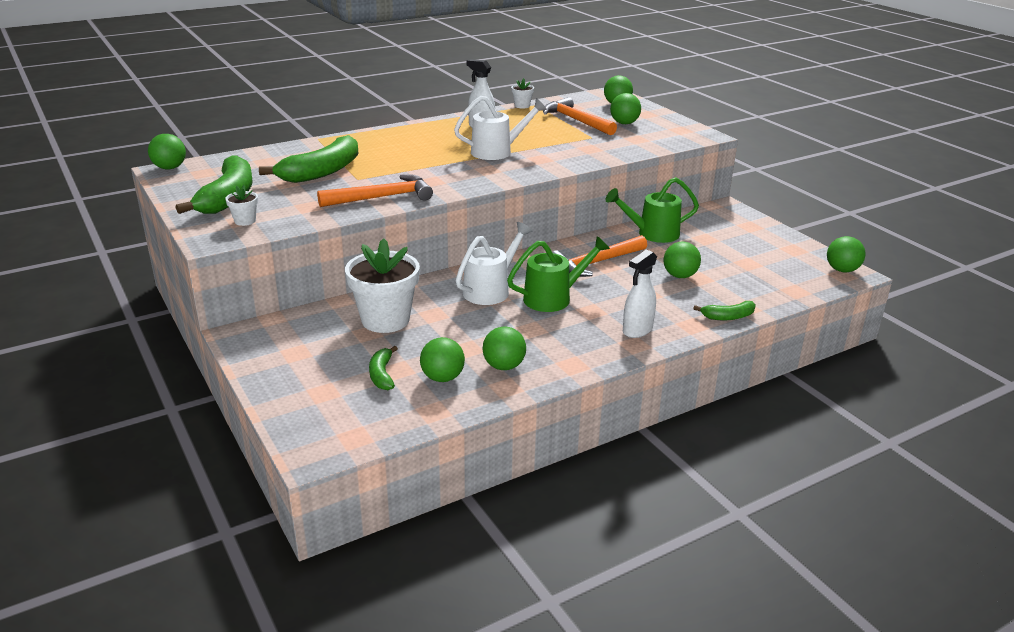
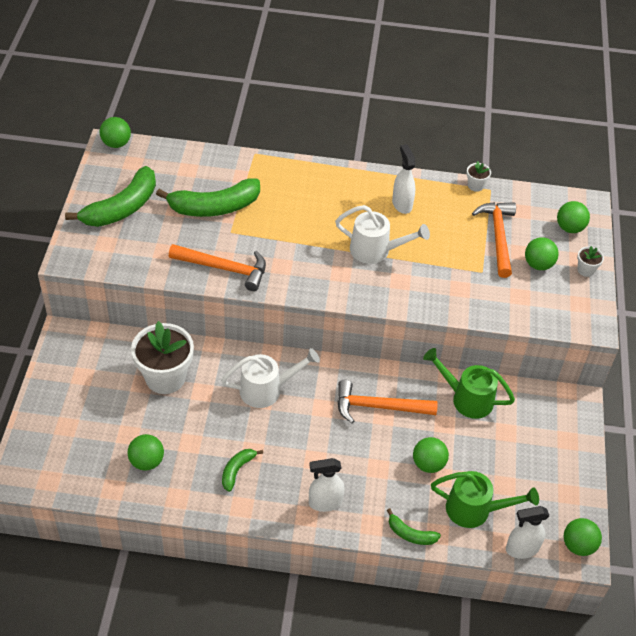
camera: 35 degrees right, 20 degrees up
(245, 221) = (108, 246): white flower pot -> white flower pot (585, 270)
(382, 375) = (113, 433): green banana -> green banana (237, 470)
(504, 366) = (195, 477): green ball -> none
(554, 298) = (302, 428): green watering can -> green watering can (475, 510)
(812, 288) = (521, 549): none -> white spray bottle

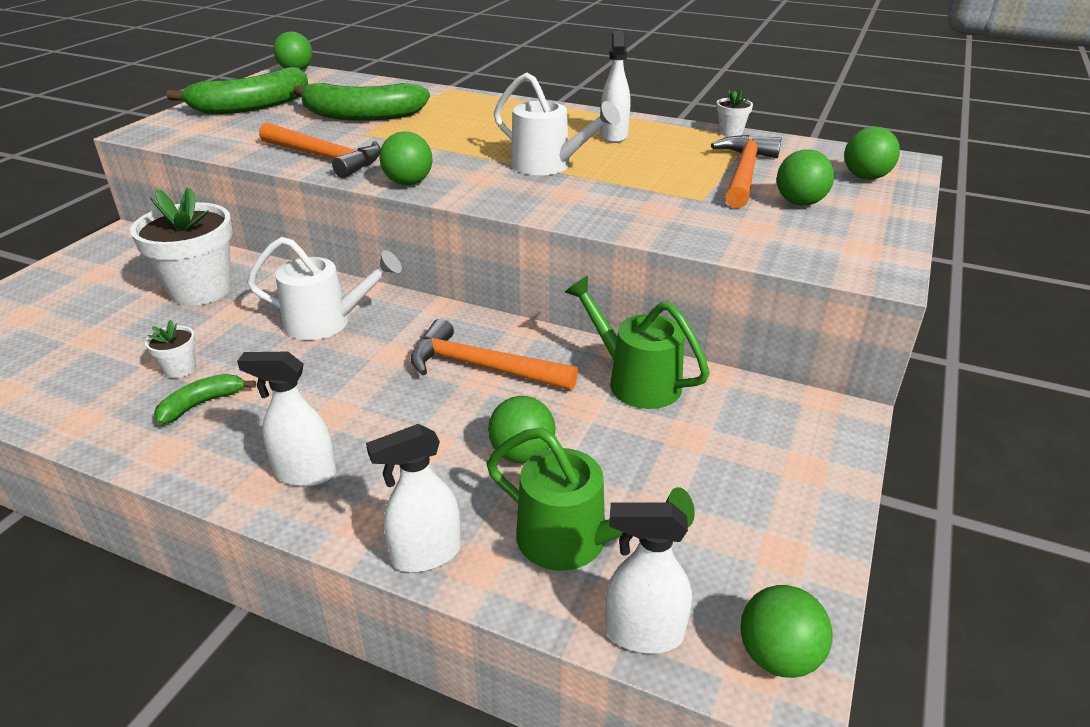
camera: 20 degrees right, 15 degrees down
(147, 461) = (83, 370): green ball -> green ball (408, 183)
(410, 534) = (425, 554): green banana -> white spray bottle
(585, 270) = (882, 216): white flower pot -> white flower pot (180, 369)

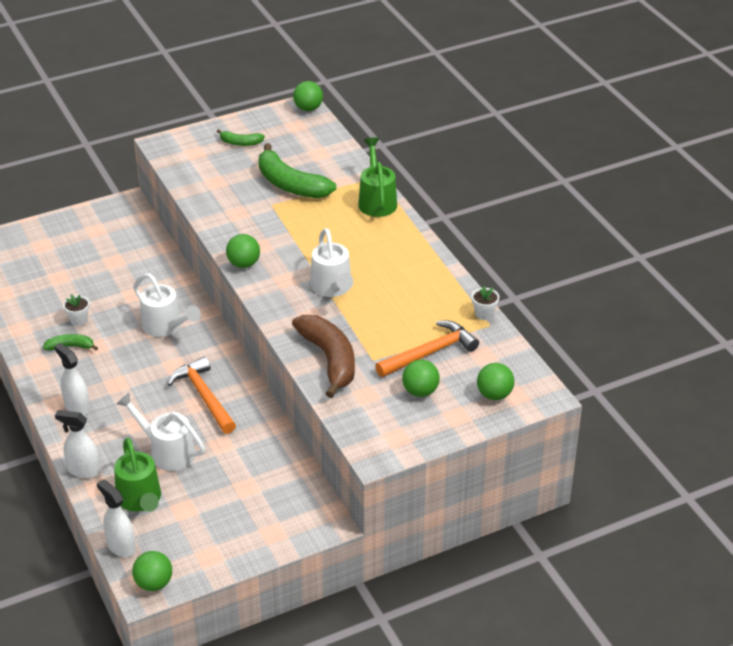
camera: 40 degrees right, 5 degrees up
(200, 290) = (130, 269): white flower pot -> none
(251, 106) = (240, 143): green banana -> green banana, size x0.49
(325, 158) = (227, 218): orange hammer -> none
(522, 454) = (167, 451): green ball -> white watering can
(613, 136) = (408, 280): white spray bottle -> none
(635, 380) = (263, 446): green watering can -> green watering can (377, 200)
(658, 217) = (329, 359): none -> brown banana

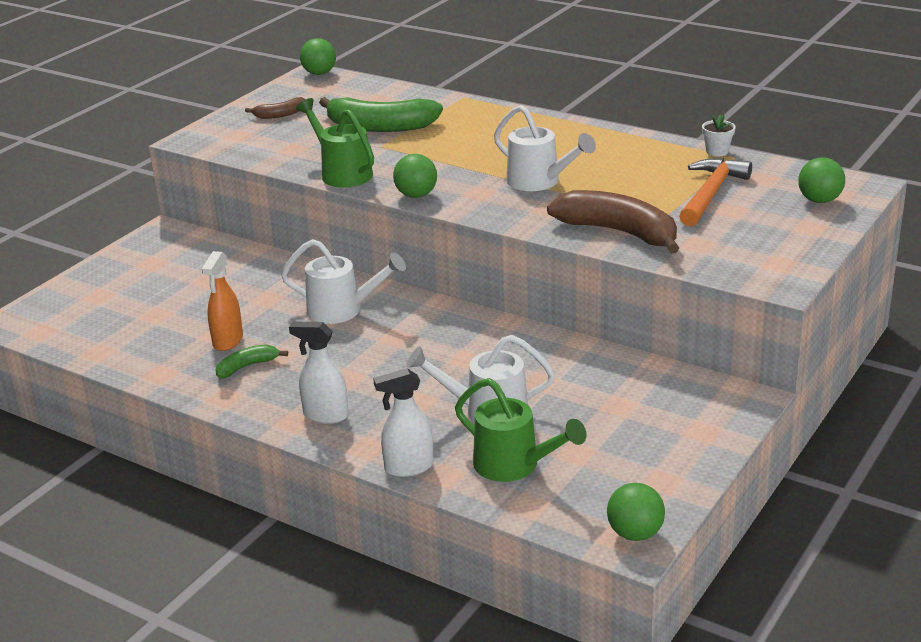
camera: 30 degrees left, 10 degrees down
(78, 320) = (228, 341): white flower pot -> orange spray bottle
(121, 546) = (548, 517): white spray bottle -> none
(204, 396) = (465, 350): orange hammer -> none
(240, 143) = (280, 115): green banana -> brown banana
(377, 200) = (488, 111): green watering can -> green watering can (342, 173)
(420, 391) = (747, 223): green ball -> none

